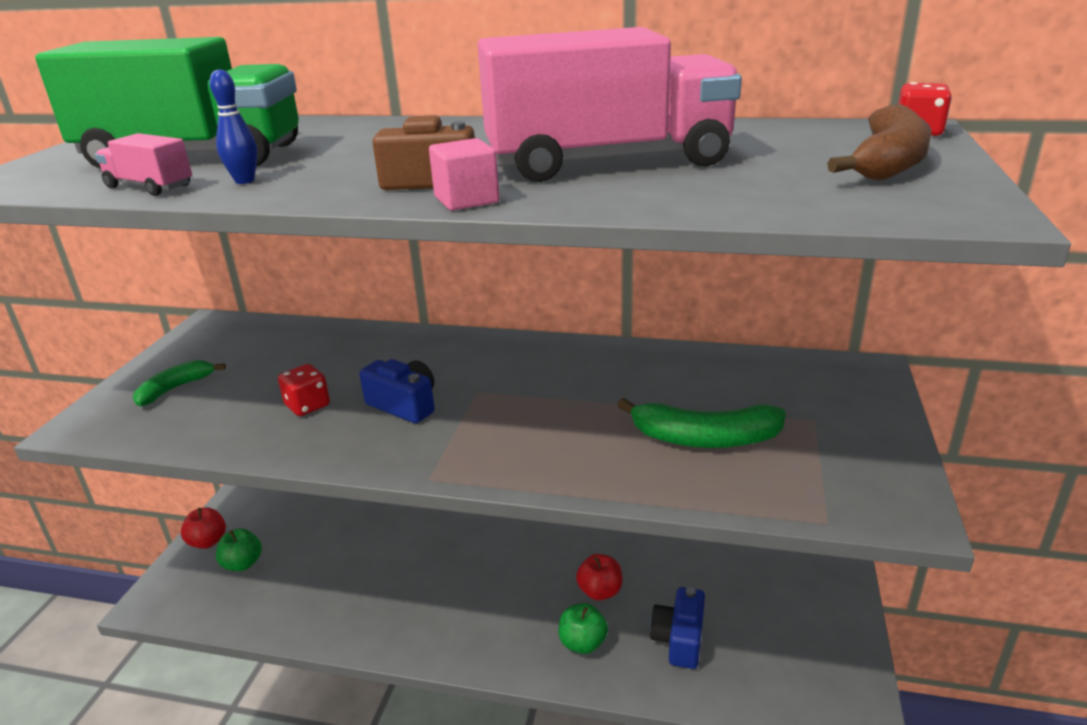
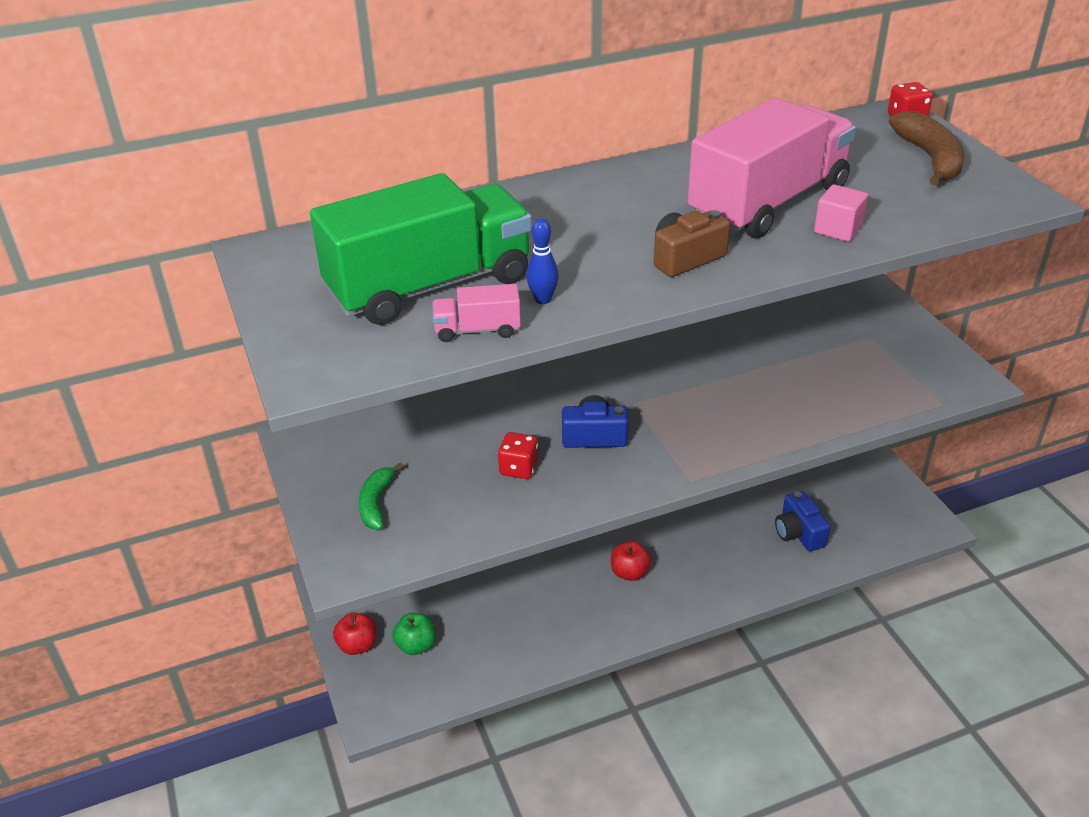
camera: 35 degrees left, 10 degrees up
(466, 200) = (744, 270): pink cube -> pink cube (838, 229)
(582, 643) = (742, 567): green apple -> none
(600, 591) = (718, 527): red apple -> red apple (629, 573)
(704, 438) = (824, 377): green banana -> none

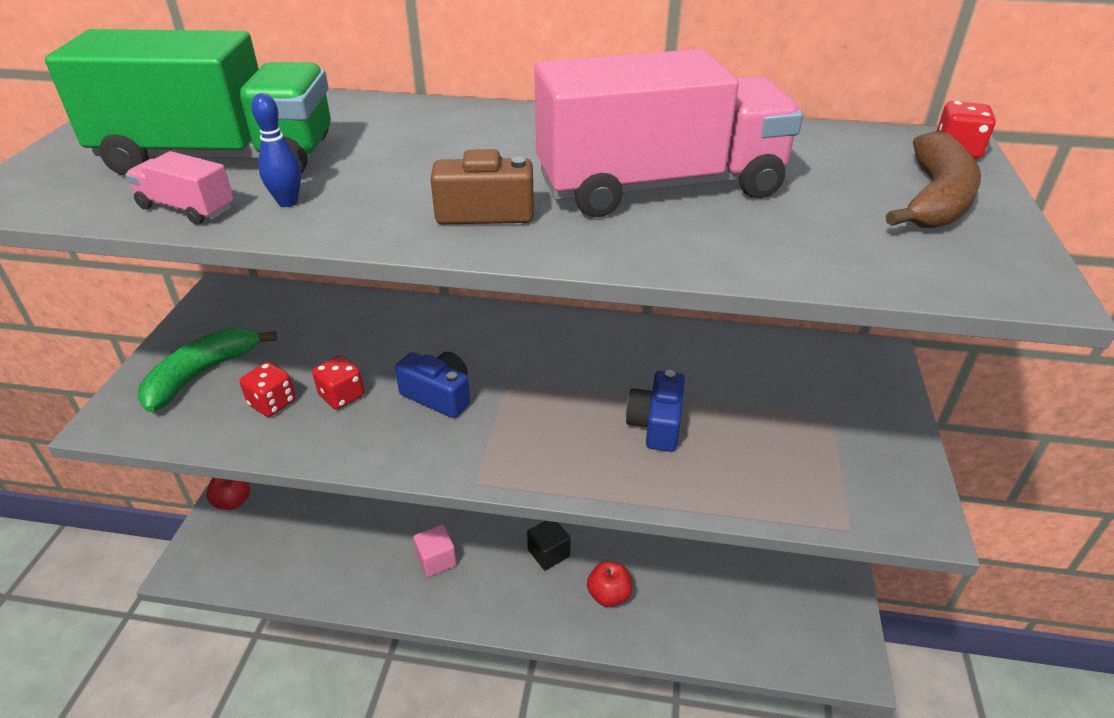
camera: 30 degrees right, 0 degrees up
(376, 503) = (202, 374): green banana -> green banana, size x1.56
(416, 645) = (271, 525): green apple -> none
(468, 497) = (272, 403): none -> red dice
(629, 573) = (496, 552): red apple -> red apple (609, 595)
(671, 554) = (548, 553): none -> black cube
(799, 533) = (691, 596): blue camera -> blue camera (656, 424)
(838, 229) = (704, 238): pink cube -> pink cube (436, 560)

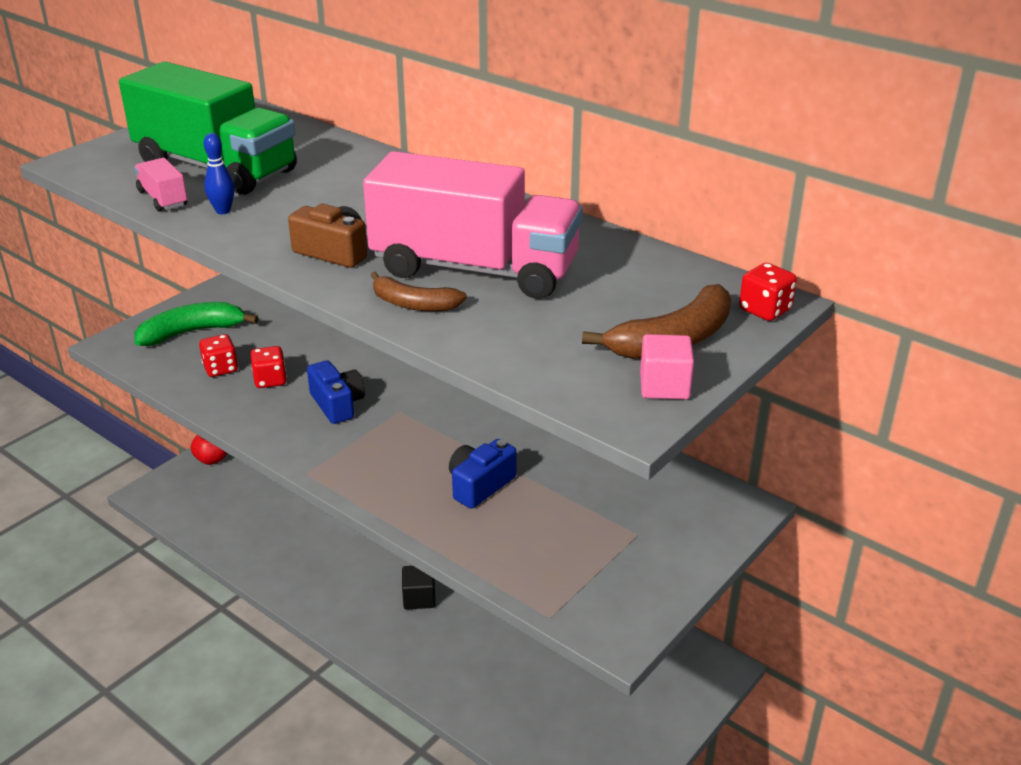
camera: 30 degrees right, 5 degrees down
(436, 560) = (326, 564): pink cube -> pink cube (664, 386)
(609, 595) = (441, 651): red apple -> none
(651, 241) = (413, 304): none -> brown banana

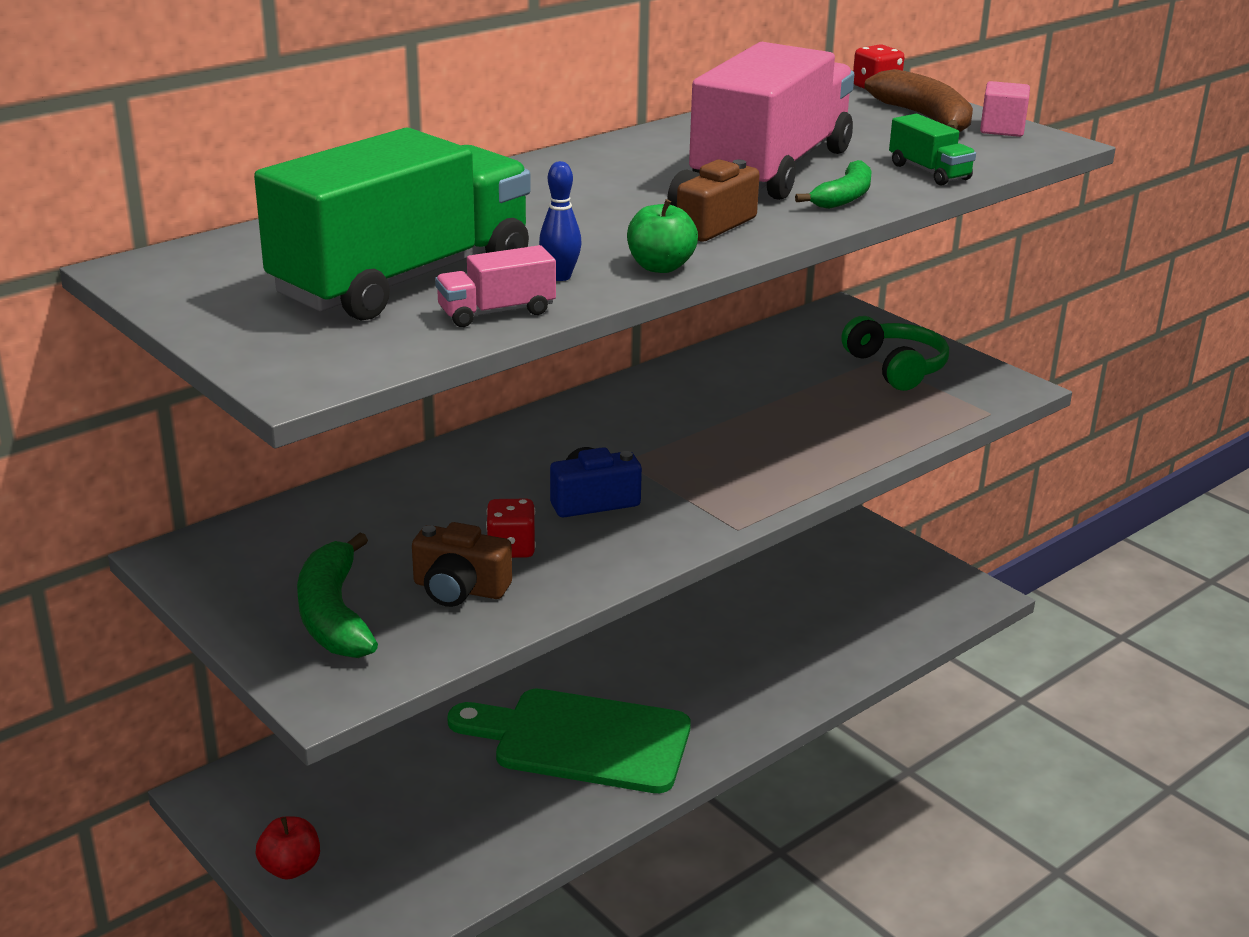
camera: 80 degrees left, 5 degrees down
(220, 368) = (459, 589): red dice -> brown camera
(243, 241) = (660, 267): none -> green apple
(340, 556) = (582, 740): none -> green cutting board
(413, 304) = (844, 197): brown banana -> green banana
(419, 598) = (679, 681): black cube -> none
(480, 485) = (784, 426): blue camera -> none
(500, 344) = (929, 172): none -> green truck
(625, 548) = (896, 368): none -> green headphones

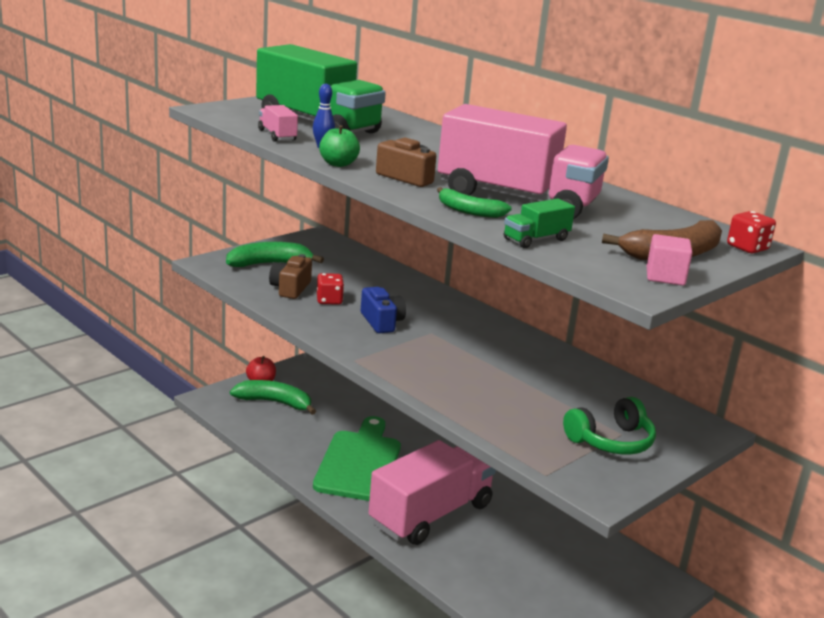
camera: 85 degrees right, 5 degrees down
(375, 845) = (275, 402): none -> green banana
(715, 675) = (431, 514): none -> pink truck

